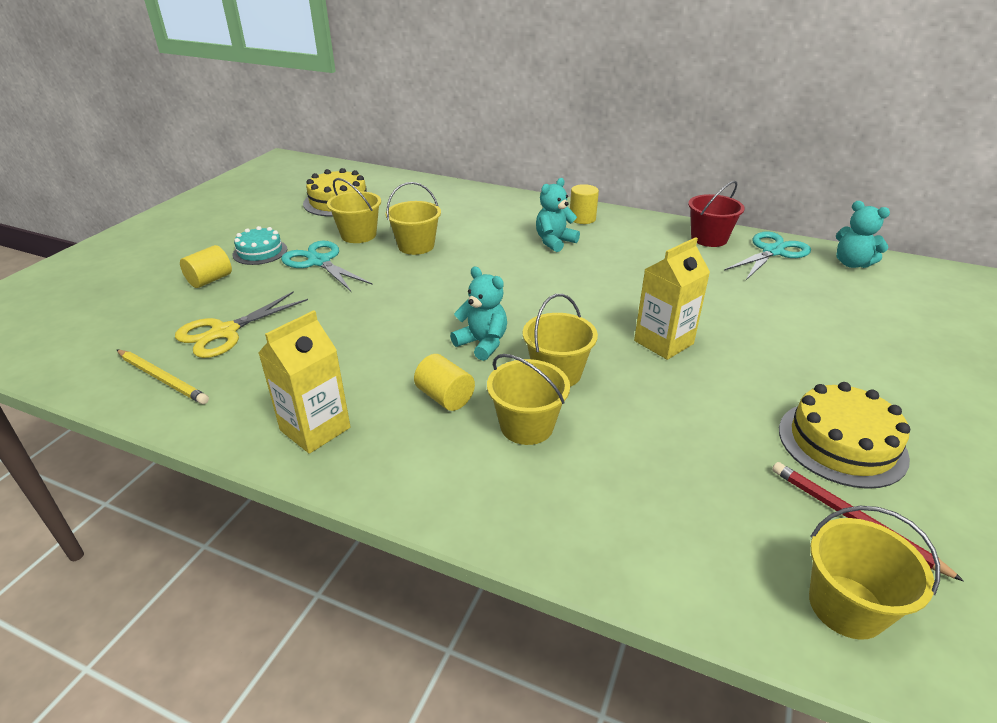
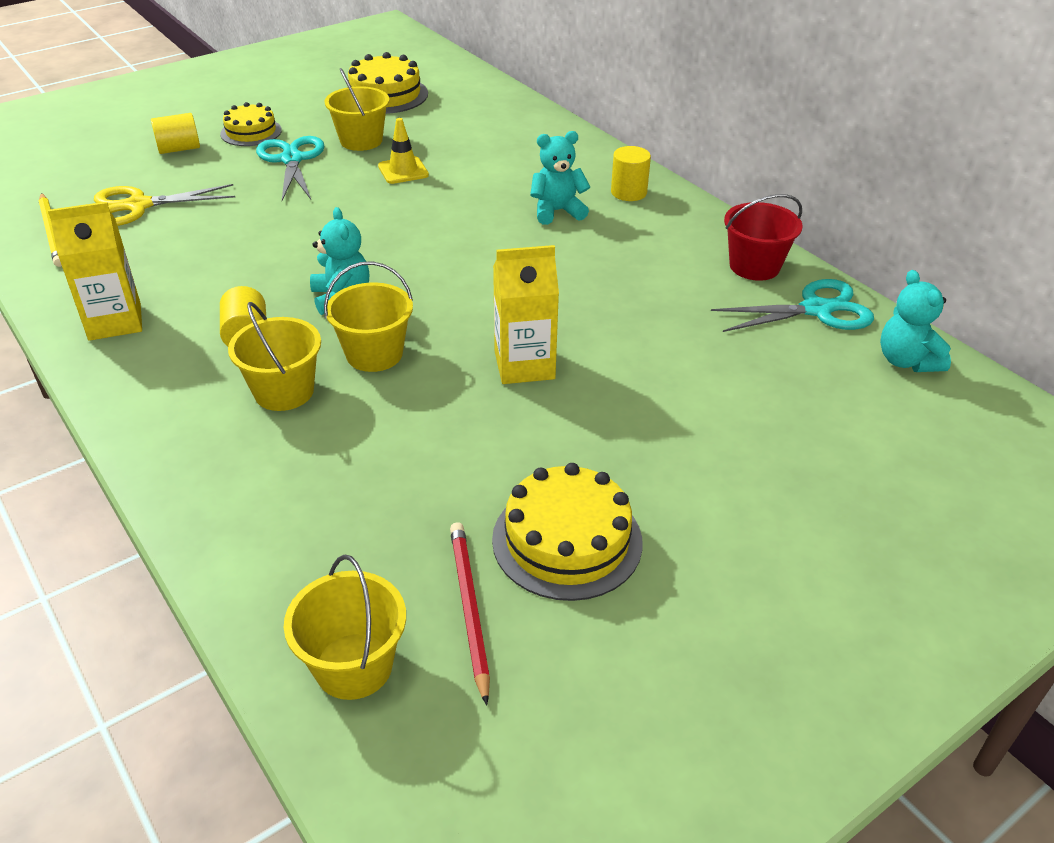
camera: 30 degrees right, 5 degrees up
(260, 252) = (251, 132): turquoise cake -> yellow cake
(416, 246) = (403, 171): yellow bucket -> yellow traffic cone

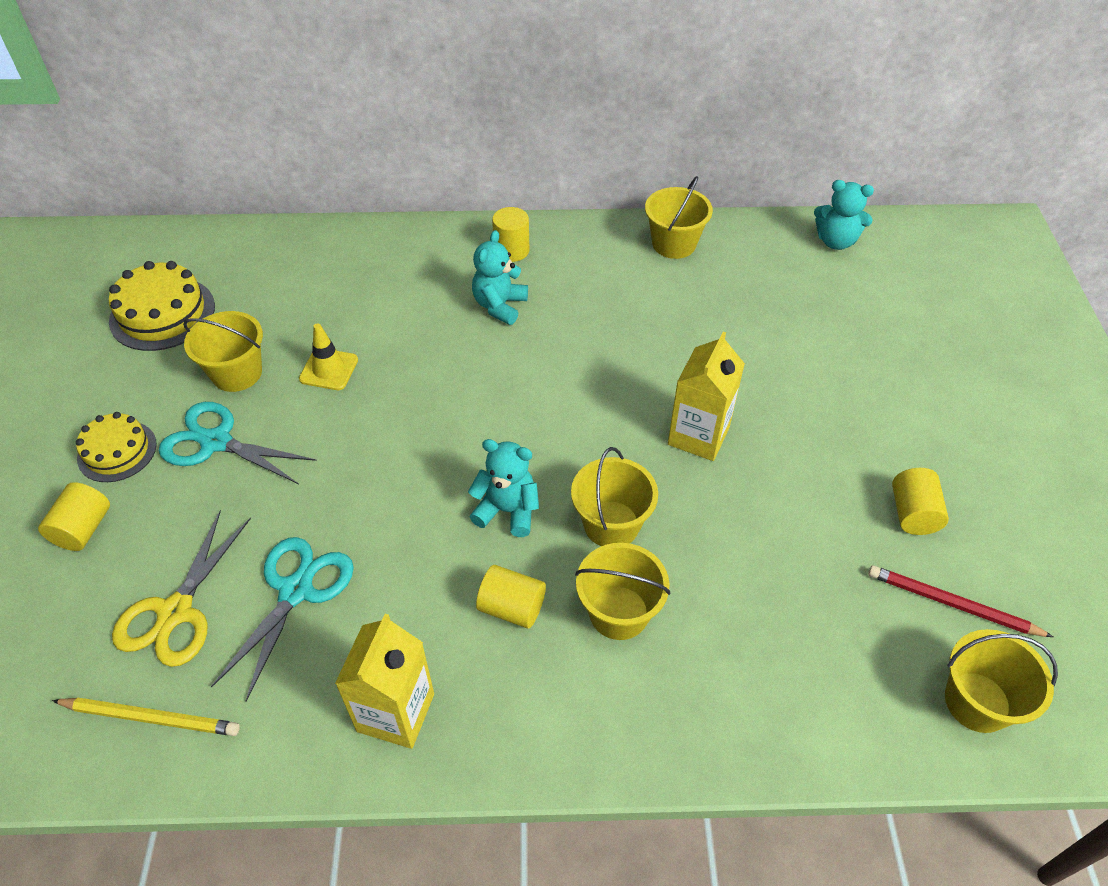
camera: 55 degrees left, 10 degrees up
(567, 540) = (912, 513): yellow cake -> yellow cylinder
(754, 266) = (674, 244): red bucket -> yellow bucket
(816, 310) = (750, 246): turquoise scissors -> turquoise scissors (296, 591)

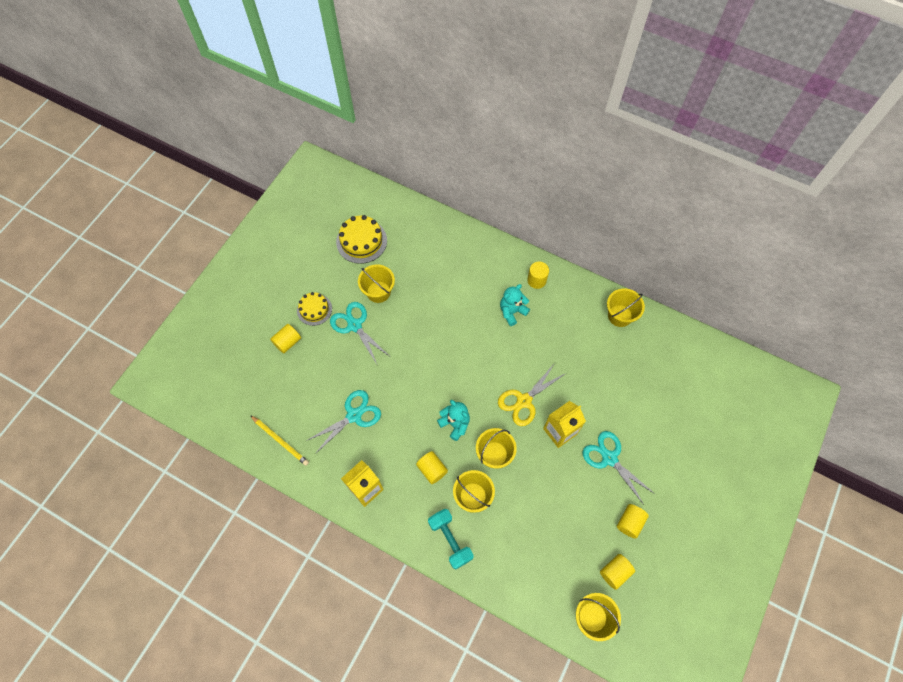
camera: 30 degrees right, 15 degrees up
(175, 612) = (306, 400): yellow scissors -> yellow scissors (524, 401)
(329, 369) = (418, 310): yellow traffic cone -> none
(627, 715) = (450, 540): none -> turquoise dumbbell
(806, 436) = (609, 458): none -> turquoise scissors
(836, 241) = (706, 356): turquoise teddy bear -> none
(952, 604) = (614, 572): red pencil -> yellow cylinder

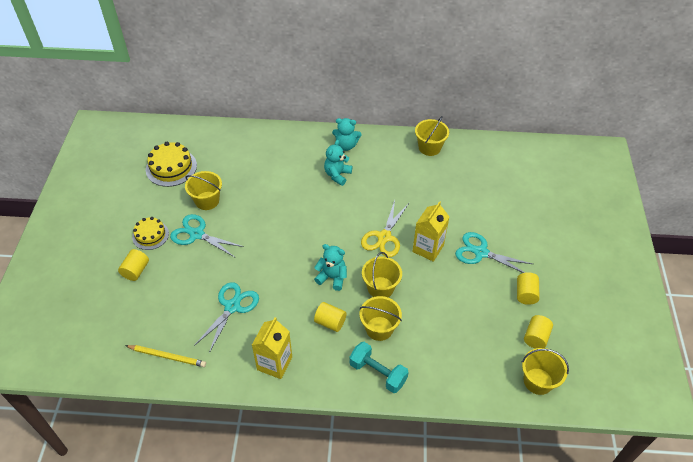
camera: 25 degrees left, 15 degrees down
(536, 280) = (346, 145): yellow cylinder -> turquoise teddy bear

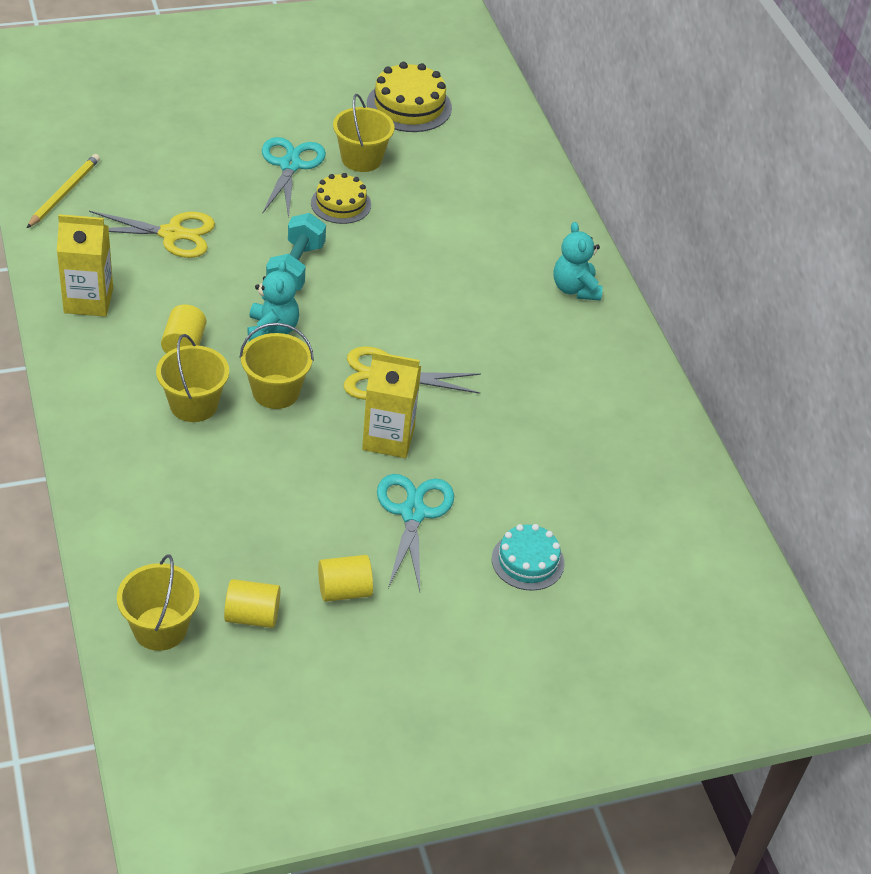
camera: 65 degrees right, 5 degrees down
(136, 271) = (196, 125): yellow cylinder -> none
(150, 235) = (266, 121): yellow cake -> yellow cake (341, 204)
(167, 356) = (64, 193): yellow pencil -> yellow pencil turned 150 degrees counterclockwise
(232, 306) = (172, 234): turquoise scissors -> yellow scissors
(337, 175) = (498, 292): turquoise teddy bear -> none
(378, 373) = (109, 418): turquoise dumbbell -> turquoise dumbbell (295, 268)
(429, 147) = (639, 401): yellow bucket -> none
(519, 218) = (528, 561): none -> turquoise cake

